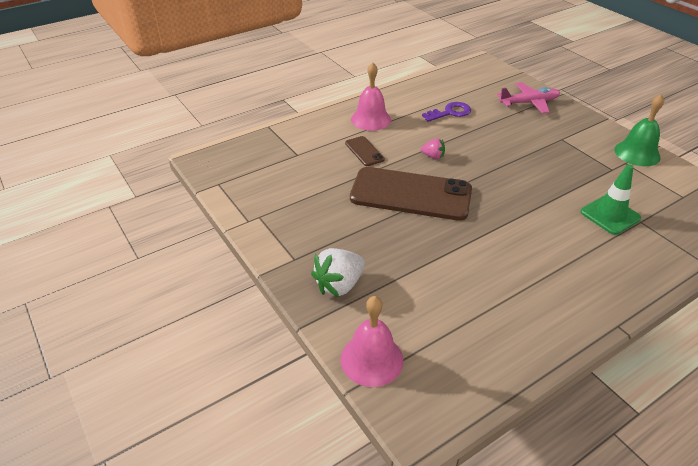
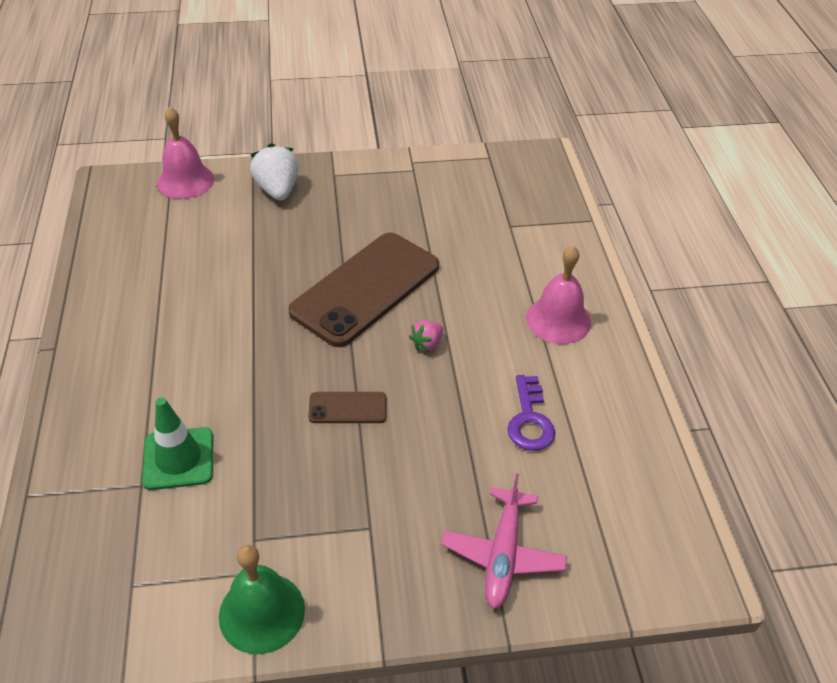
camera: 115 degrees right, 5 degrees up
(364, 151) = (481, 283): brown phone -> brown phone (347, 408)

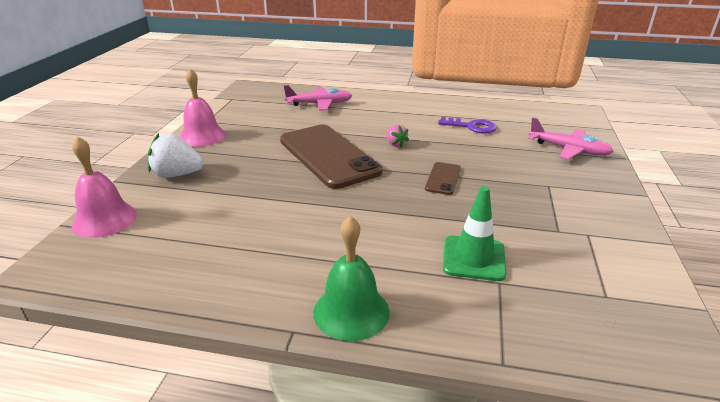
camera: 70 degrees left, 15 degrees down
(262, 612) = (622, 234): green bell -> green bell (351, 311)
(519, 239) = (319, 104): none -> pink plane
(558, 320) = (396, 106): pink bell -> pink bell (202, 136)

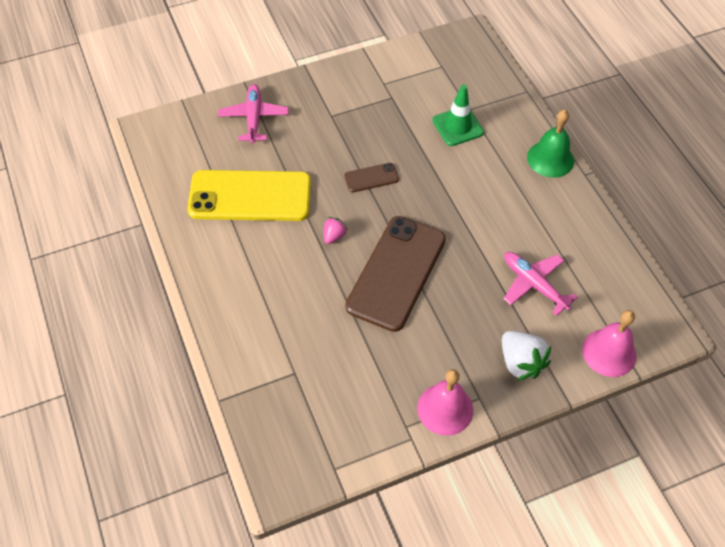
camera: 125 degrees left, 25 degrees up
(319, 104) = (283, 358): pink plane -> pink plane (534, 285)
(471, 127) = (250, 196): purple key -> yellow phone

